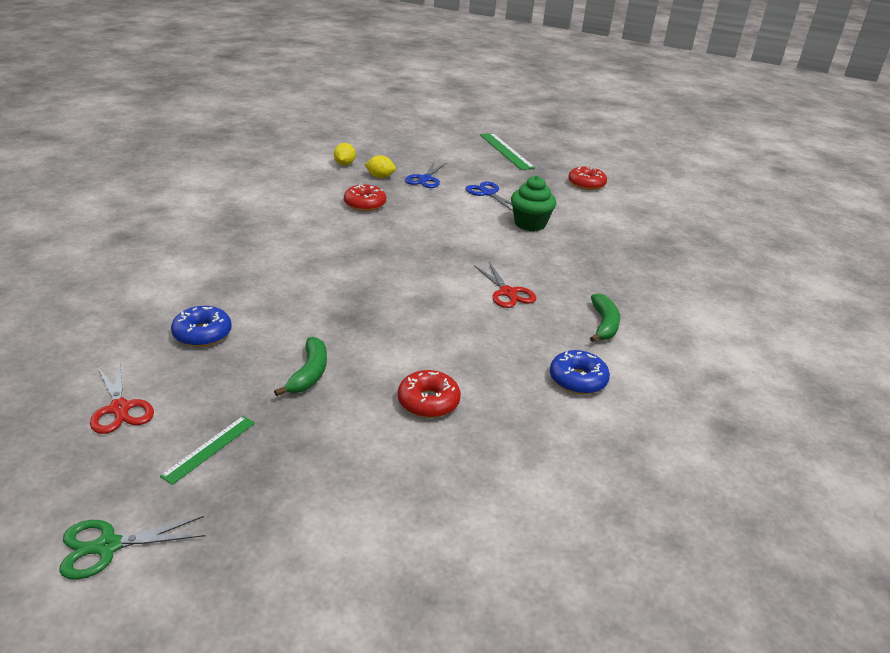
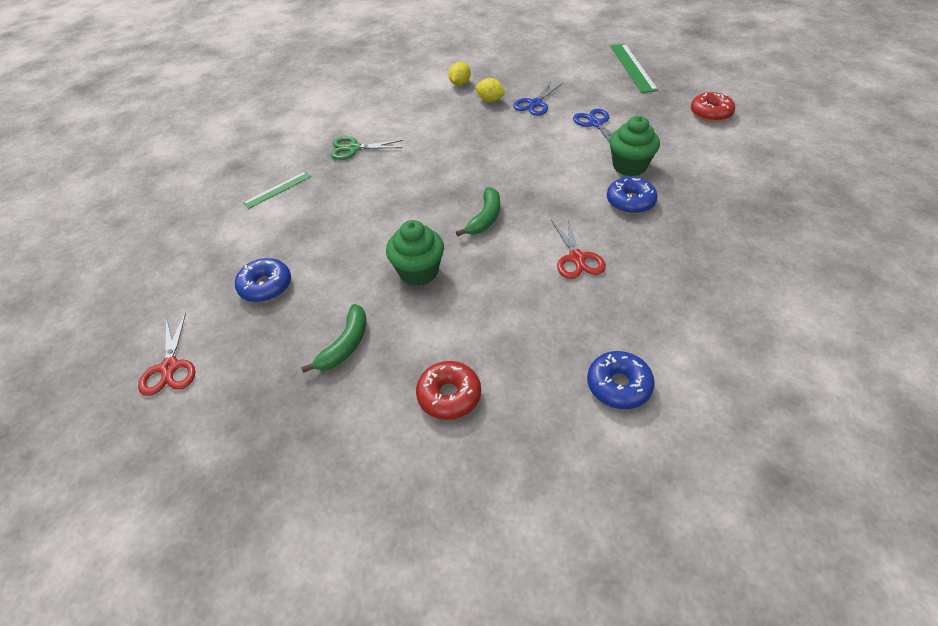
camera: 20 degrees right, 15 degrees up
(108, 546) = (109, 528): green scissors -> green scissors (354, 148)
(209, 448) = (228, 426): green ruler -> green ruler (277, 189)
(361, 312) = (418, 272): none -> green cupcake
(365, 204) = (464, 135): red donut -> none
(540, 250) = (630, 202): none -> blue donut
(604, 324) = (672, 311): green banana -> green banana (485, 218)

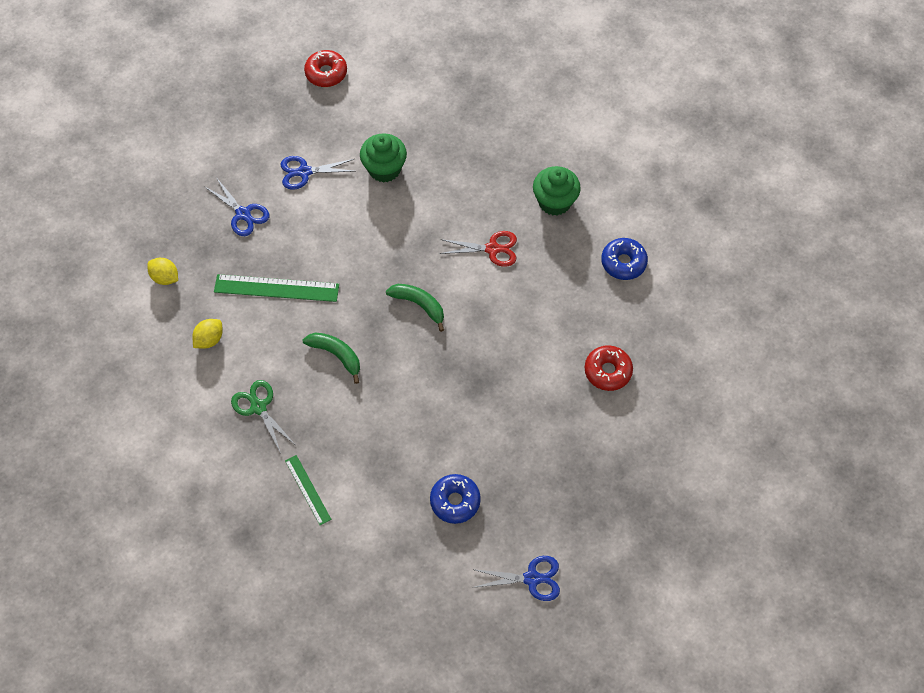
camera: 80 degrees left, 15 degrees up
(170, 367) = (532, 578): red scissors -> blue scissors
(345, 345) = (542, 438): green banana -> green banana (336, 355)
(354, 148) = (258, 407): green scissors -> green scissors turned 135 degrees clockwise
(418, 272) = (473, 372): green cupcake -> green cupcake (554, 202)
(490, 100) = (216, 255): yellow lemon -> yellow lemon (209, 339)
(630, 202) = (435, 186): blue donut -> none
(633, 67) = (209, 102): green ruler -> green ruler (276, 288)

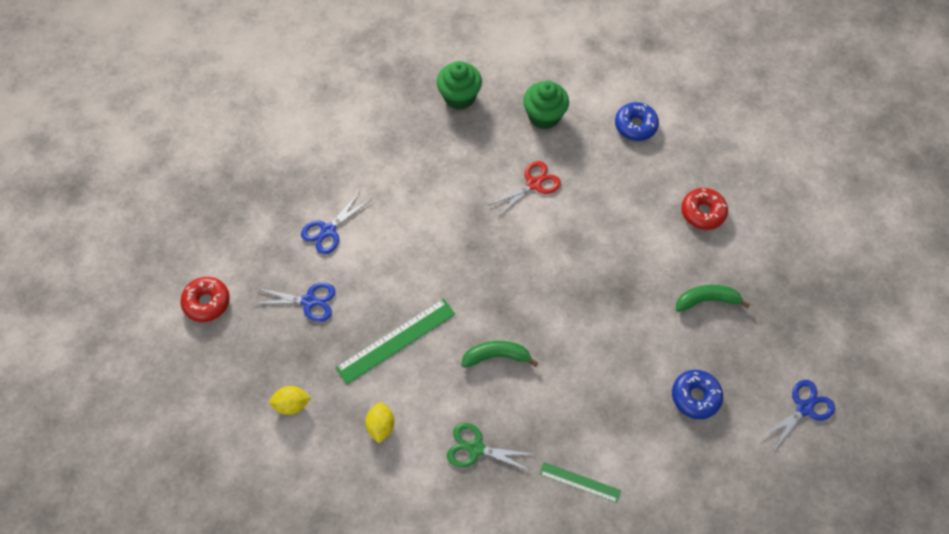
camera: 40 degrees left, 0 degrees up
(326, 73) = (270, 140): red donut -> red donut (207, 302)
(384, 169) = (391, 182): green cupcake -> green cupcake (459, 97)
(419, 305) = (521, 267): green banana -> green banana (707, 300)

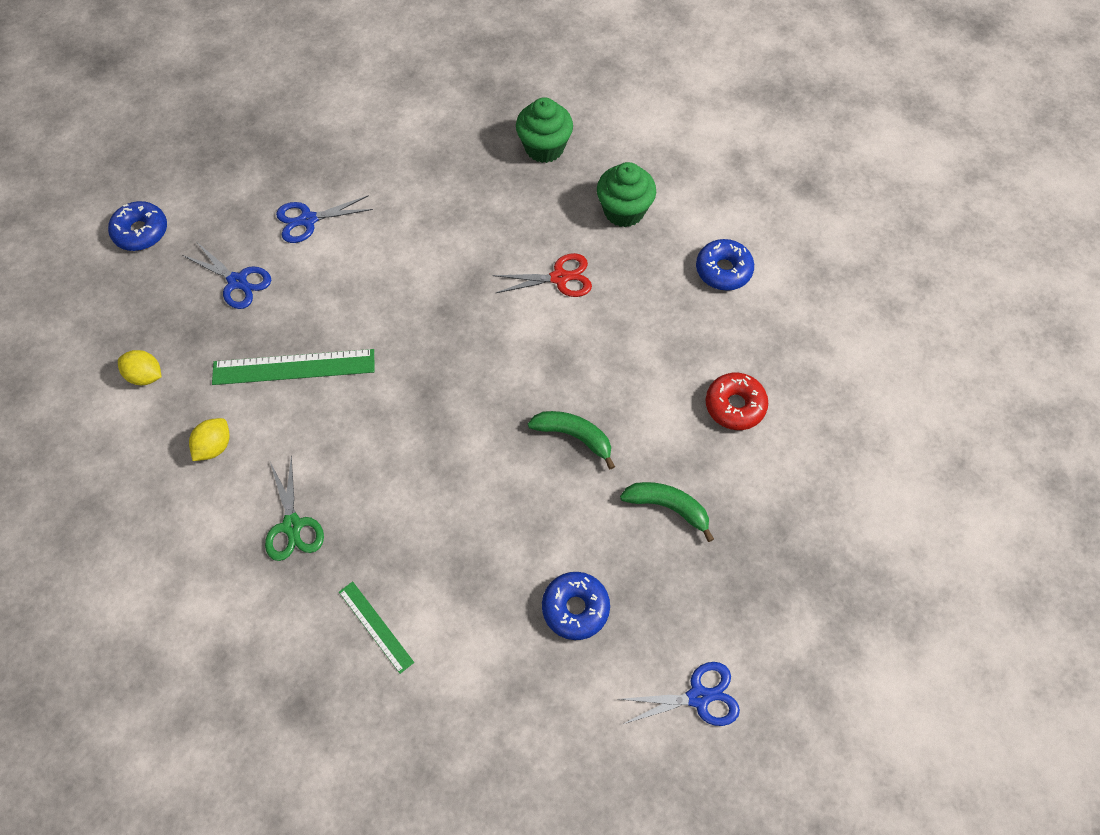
camera: 30 degrees right, 0 degrees up
(207, 302) = (141, 232): red donut -> blue donut
(476, 448) = (292, 525): green scissors -> green scissors turned 150 degrees counterclockwise
(496, 356) = (385, 440): green banana -> green banana (574, 436)

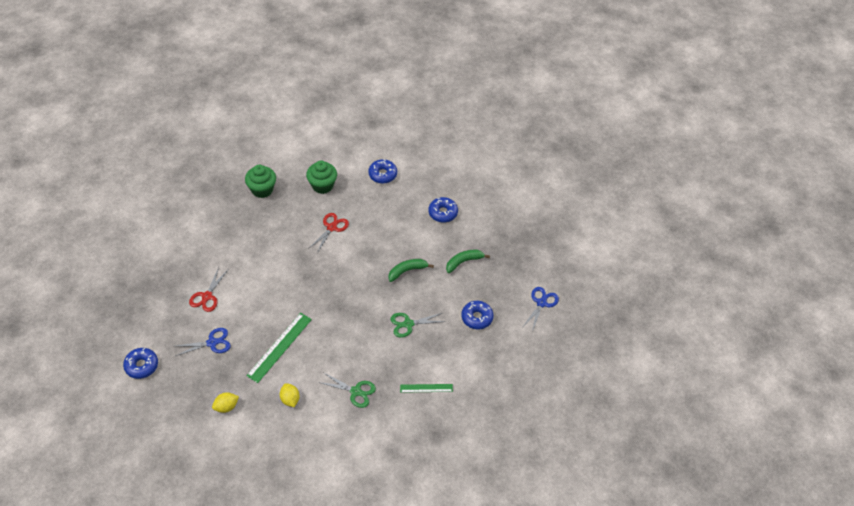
camera: 55 degrees left, 10 degrees down
(308, 220) = (207, 296): blue scissors -> red scissors
(475, 511) = (408, 324): none -> green scissors
(735, 405) = (443, 213): red donut -> blue donut

